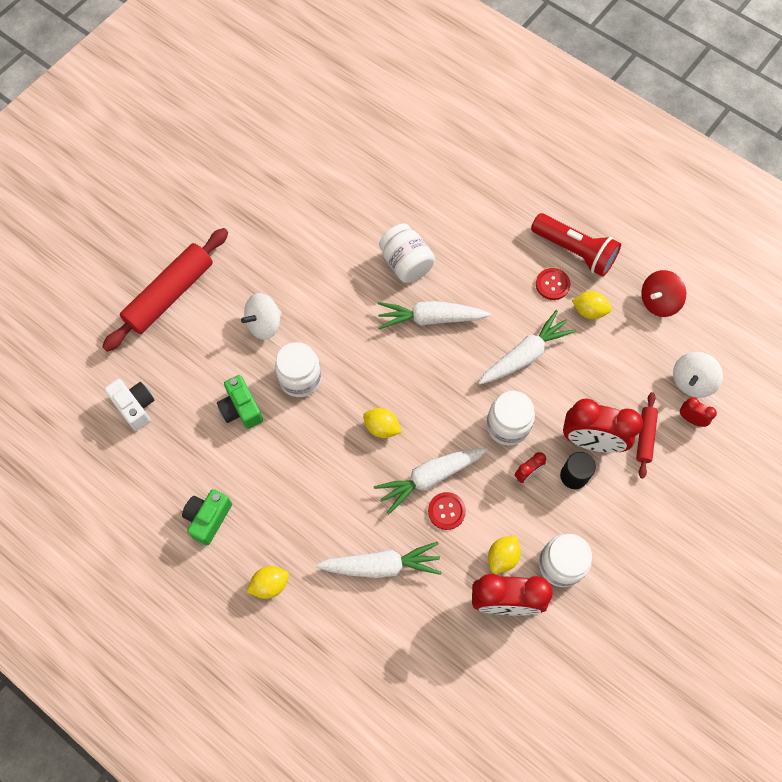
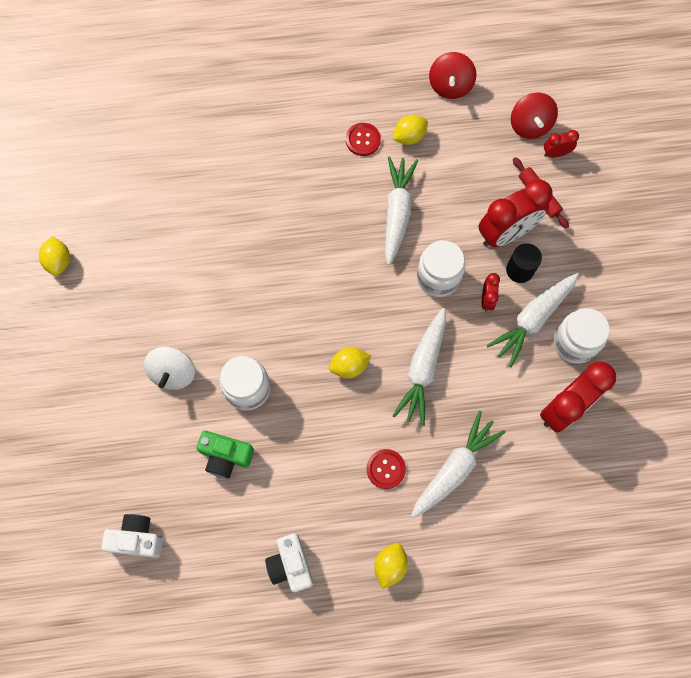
camera: 45 degrees left, 5 degrees up
(170, 295) = (68, 422): red rolling pin -> none
(208, 518) = (290, 564): green camera -> white camera
(406, 263) = (236, 222): white jar -> none
(430, 318) = (299, 248): white carrot -> white carrot (532, 319)
(446, 511) = (459, 382): red button -> red button (386, 469)
(502, 557) = (531, 377): yellow lemon -> yellow lemon (59, 261)
(574, 251) = (353, 99): red flashlight -> none
(691, 381) = (530, 125): white spinning top -> red spinning top

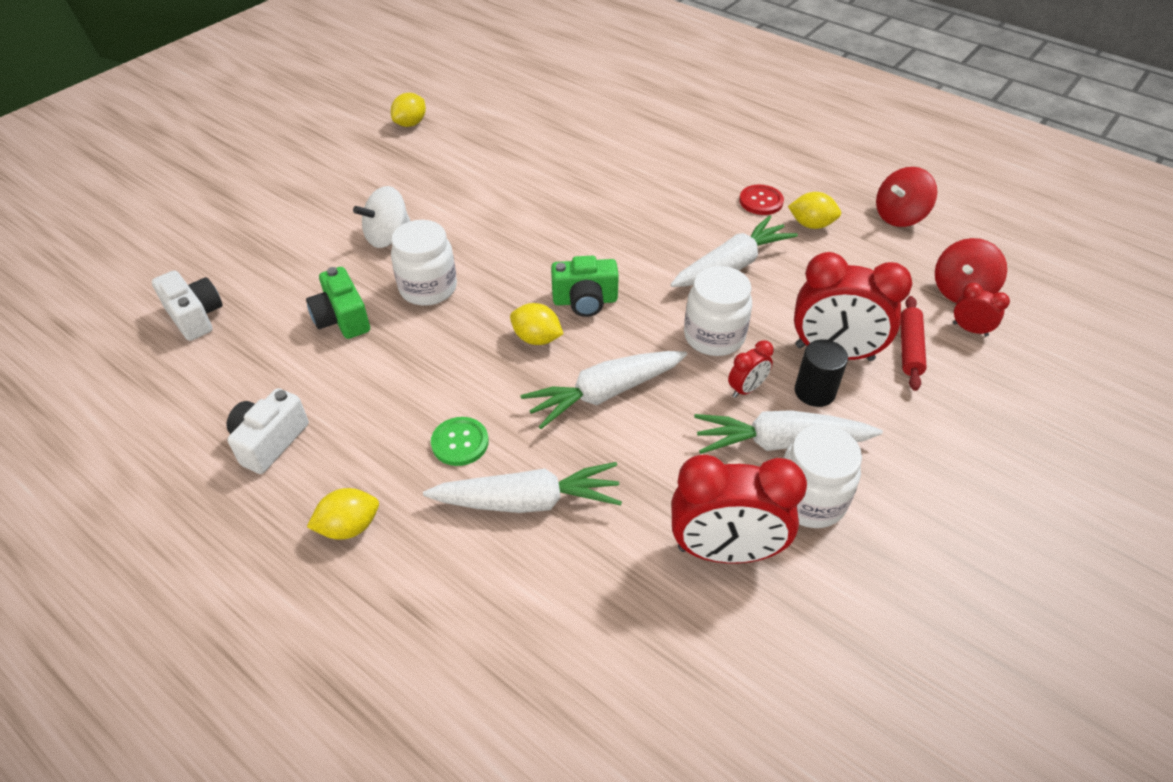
camera: 45 degrees right, 25 degrees down
(345, 314) = (585, 301): none -> green camera
(386, 469) = (460, 442): red button -> green button

